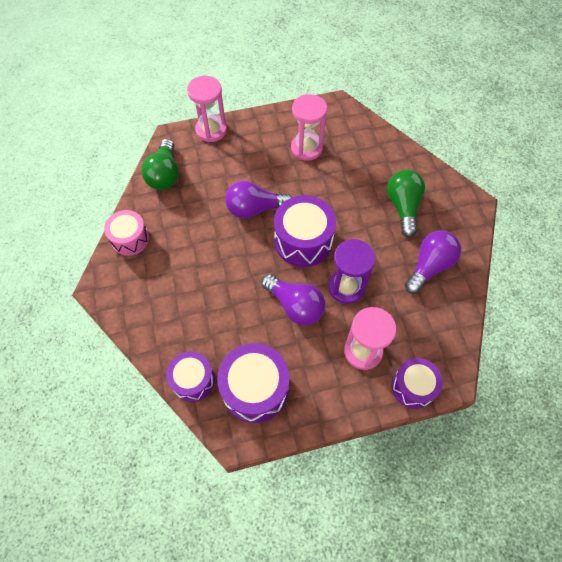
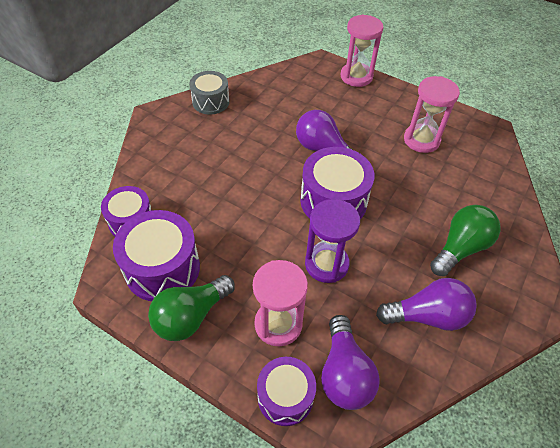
camera: 45 degrees right, 10 degrees down
(130, 239) = (210, 102): pink drum -> grey drum
(165, 174) = (285, 80): green light bulb -> green light bulb (191, 316)
(295, 306) = (267, 240): purple light bulb -> purple light bulb (344, 373)

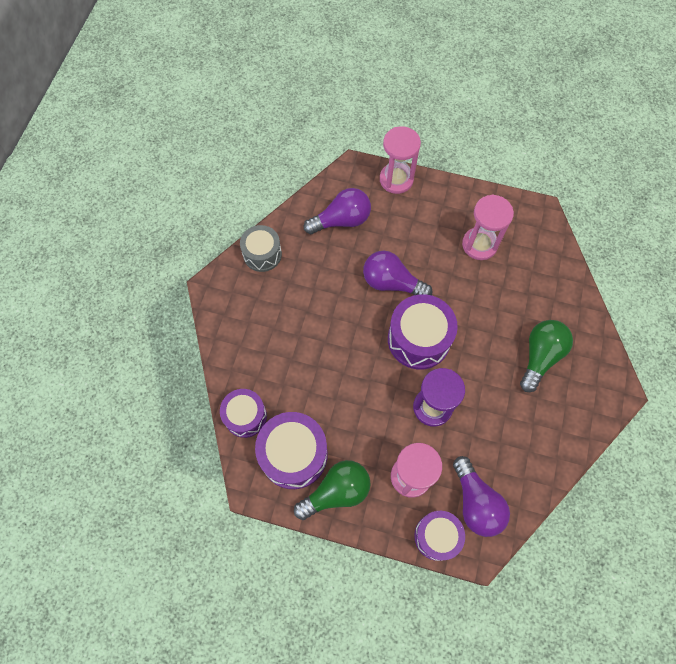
camera: 15 degrees left, 15 degrees up
(191, 316) = (336, 492): green light bulb -> green light bulb turned 150 degrees counterclockwise
(427, 316) = (527, 431): purple light bulb -> purple light bulb (341, 220)

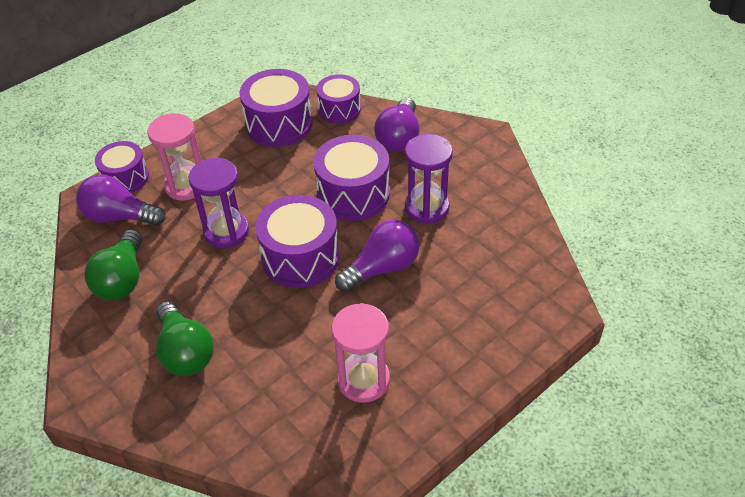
camera: 125 degrees right, 20 degrees down
(262, 254) = (498, 181): grey drum -> none
(318, 286) = (426, 207): none -> purple hourglass
(336, 492) = (224, 136): green light bulb -> green light bulb (122, 279)
(337, 343) = (353, 194): none -> purple drum
(341, 220) = (496, 263): purple light bulb -> purple light bulb (399, 137)
(396, 179) = (520, 346): pink hourglass -> none

